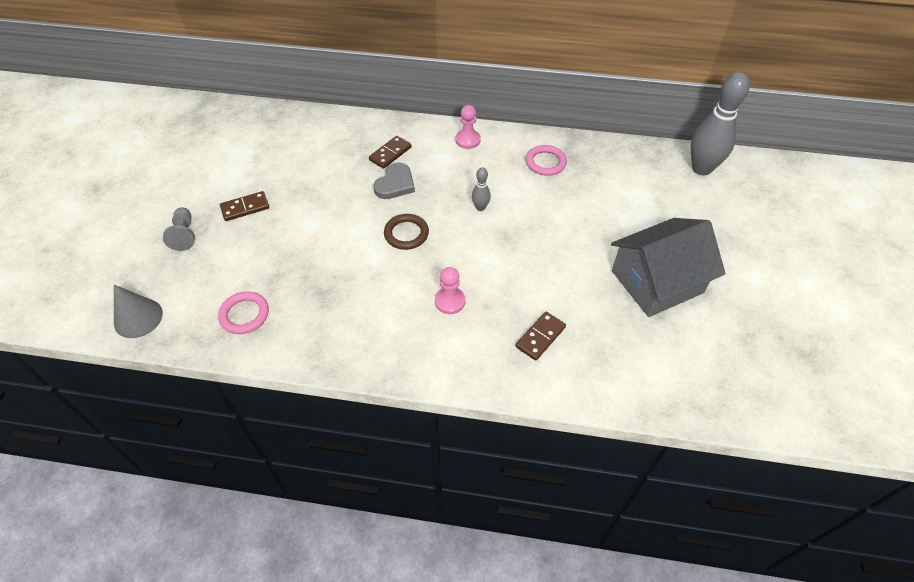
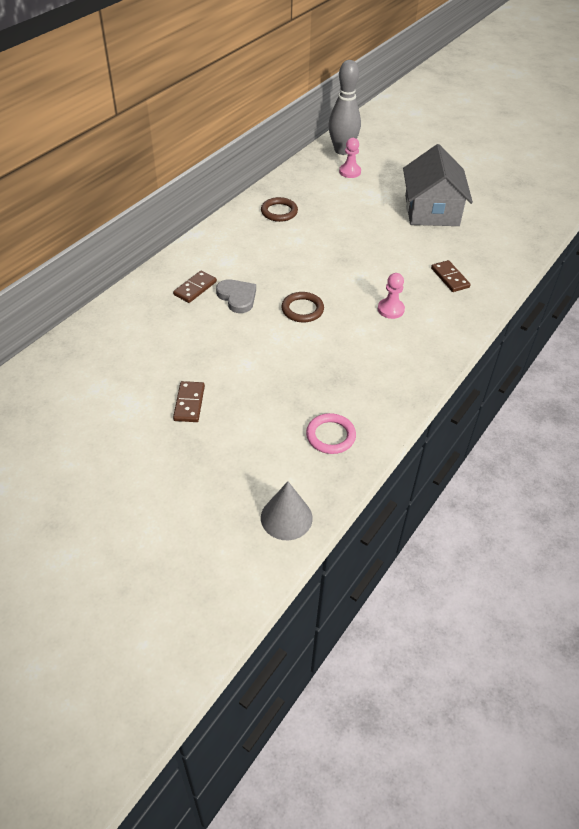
camera: 65 degrees left, 5 degrees down
(184, 235) = (193, 458): grey pawn -> none
(390, 153) = (195, 288): brown domino -> brown domino turned 60 degrees clockwise
(468, 140) = (217, 240): pink pawn -> pink pawn (350, 172)
(480, 207) = (302, 261): grey bowling pin -> none
(545, 162) = (279, 212): pink ring -> brown ring

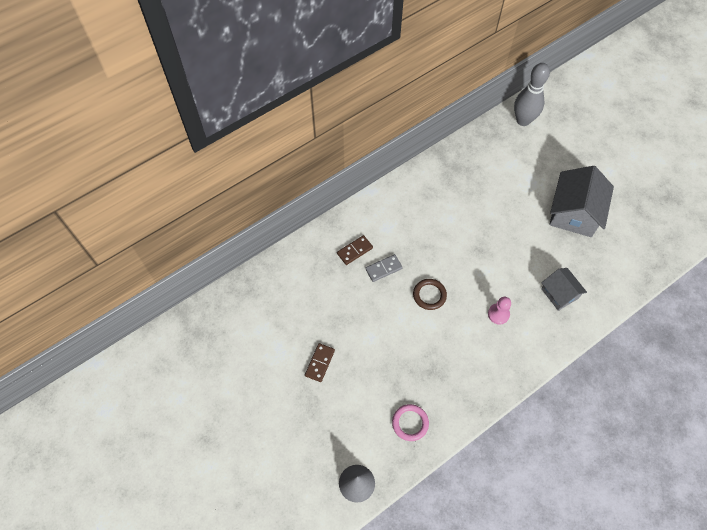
camera: 20 degrees right, 15 degrees up
(237, 297) = (383, 269): grey heart -> grey domino
(279, 212) = (445, 183): brown ring -> none
(350, 172) = (520, 148): pink pawn -> none
(450, 278) = (559, 293): brown domino -> grey house

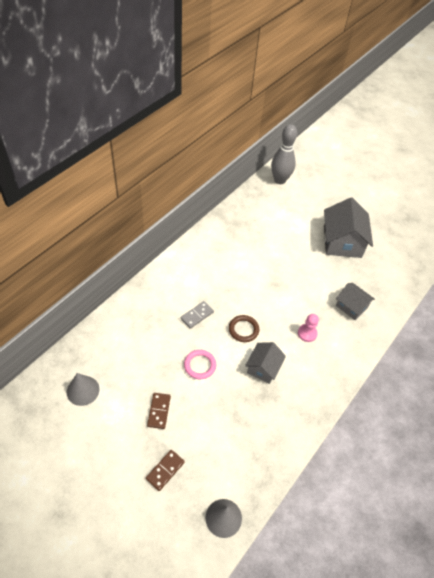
camera: 20 degrees left, 10 degrees down
(250, 324) = (83, 390): none -> grey cone
(354, 251) = (167, 305): brown domino -> brown domino (165, 470)
(410, 423) = (258, 446): pink ring -> pink ring (200, 365)
(439, 342) = (263, 368): none -> grey house

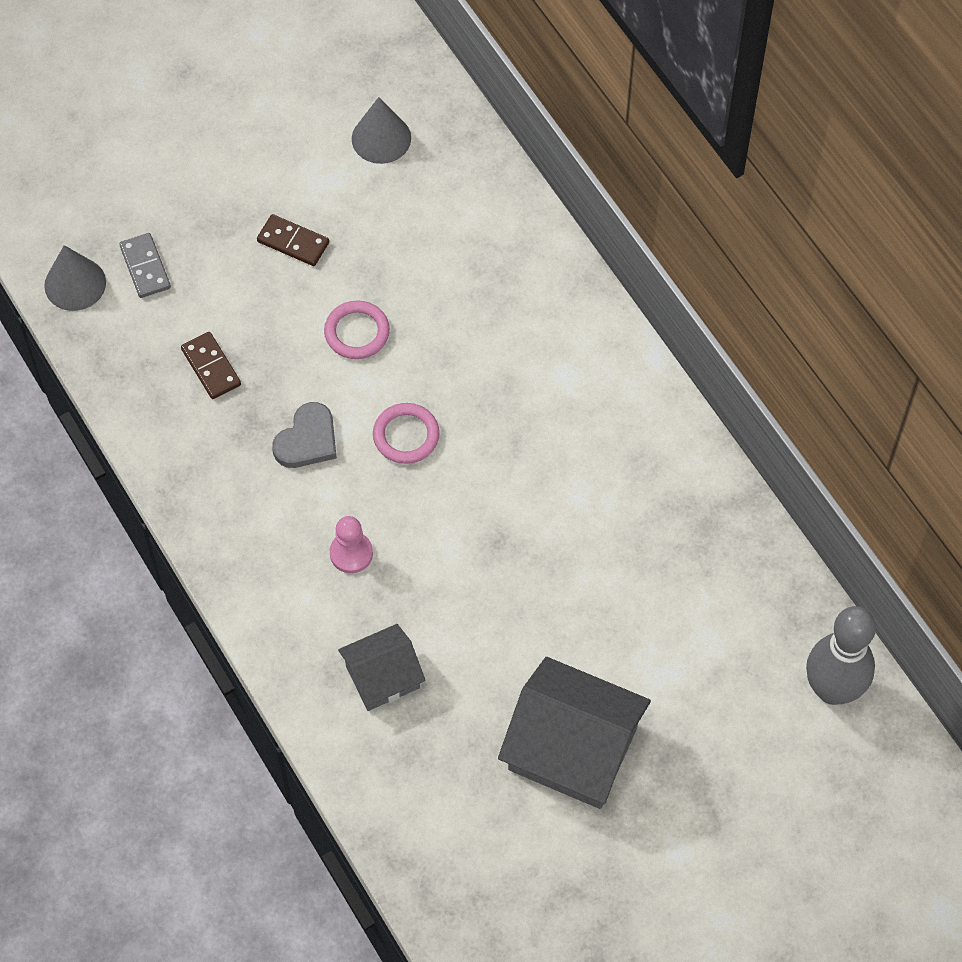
camera: 115 degrees right, 10 degrees up
(165, 470) = (186, 224): brown domino -> brown domino (211, 367)
(197, 315) = (471, 362): grey domino -> grey domino (145, 267)
(243, 329) = (406, 435): brown ring -> pink ring
(263, 368) = (307, 440): grey house -> grey heart

